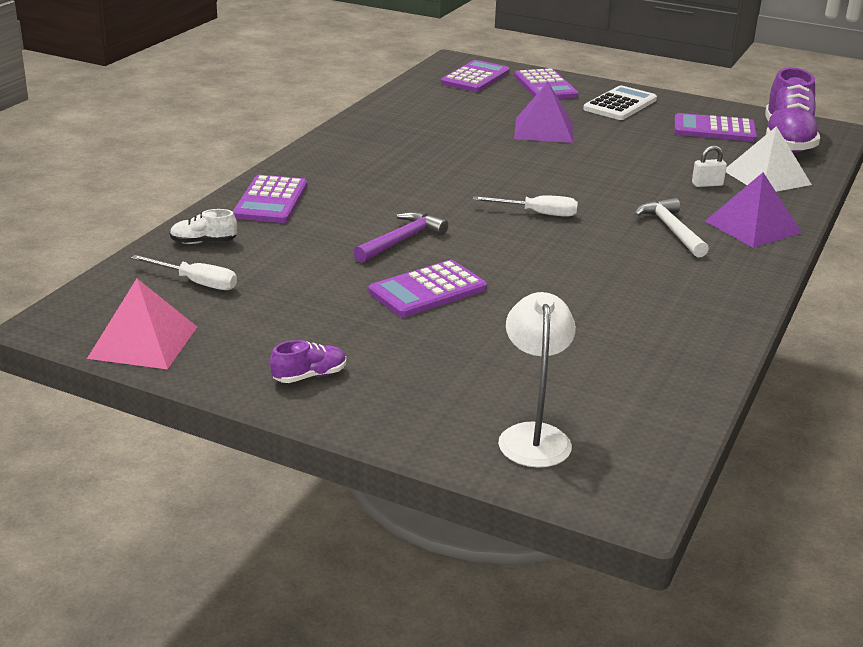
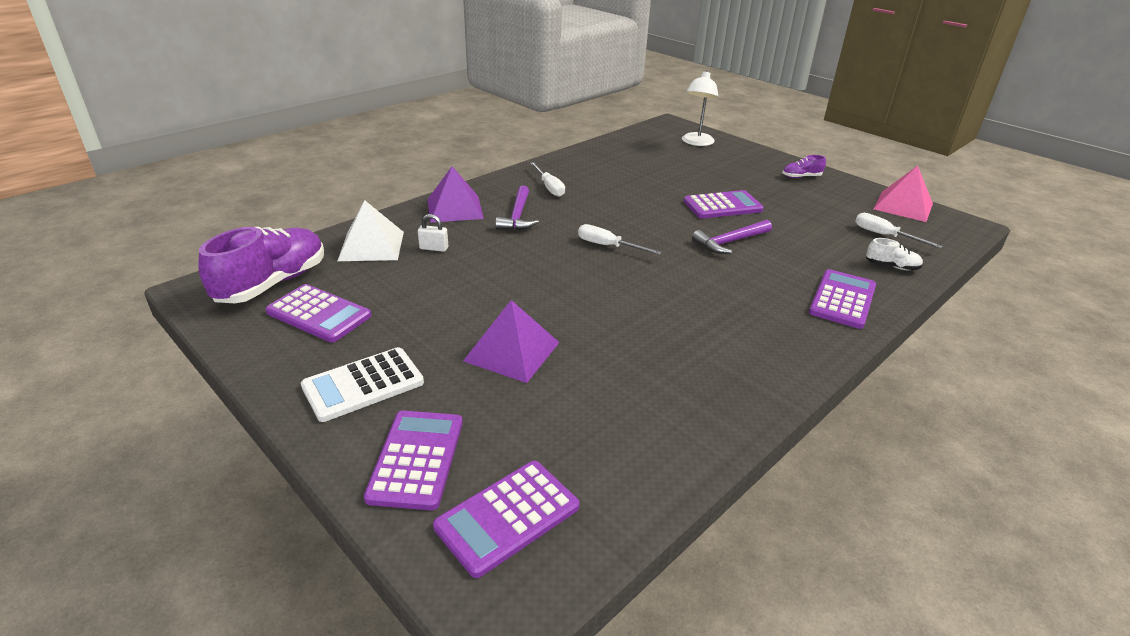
camera: 160 degrees left, 5 degrees up
(671, 230) = (517, 216): white hammer -> purple hammer
(683, 276) = (549, 187): none -> white screwdriver

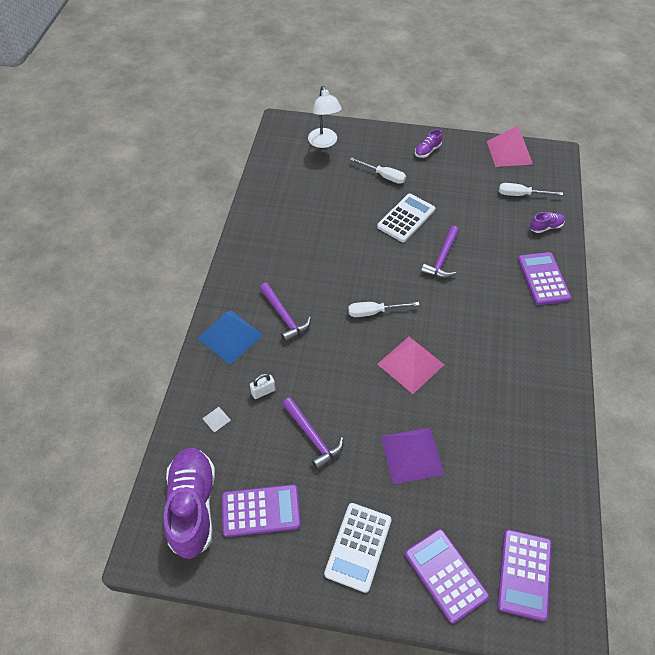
camera: 35 degrees left, 20 degrees up
(371, 246) = (216, 419): white pyramid -> white pyramid, size x0.41
(434, 293) = (312, 437): none -> purple hammer
(455, 208) = (230, 336): purple pyramid -> blue pyramid
(549, 187) = (272, 267): white screwdriver -> white screwdriver (384, 176)
(599, 292) = (410, 364): none -> pink pyramid
(722, 206) = (406, 218): purple calculator -> white calculator
(891, 266) = (545, 227): white shoe -> purple shoe

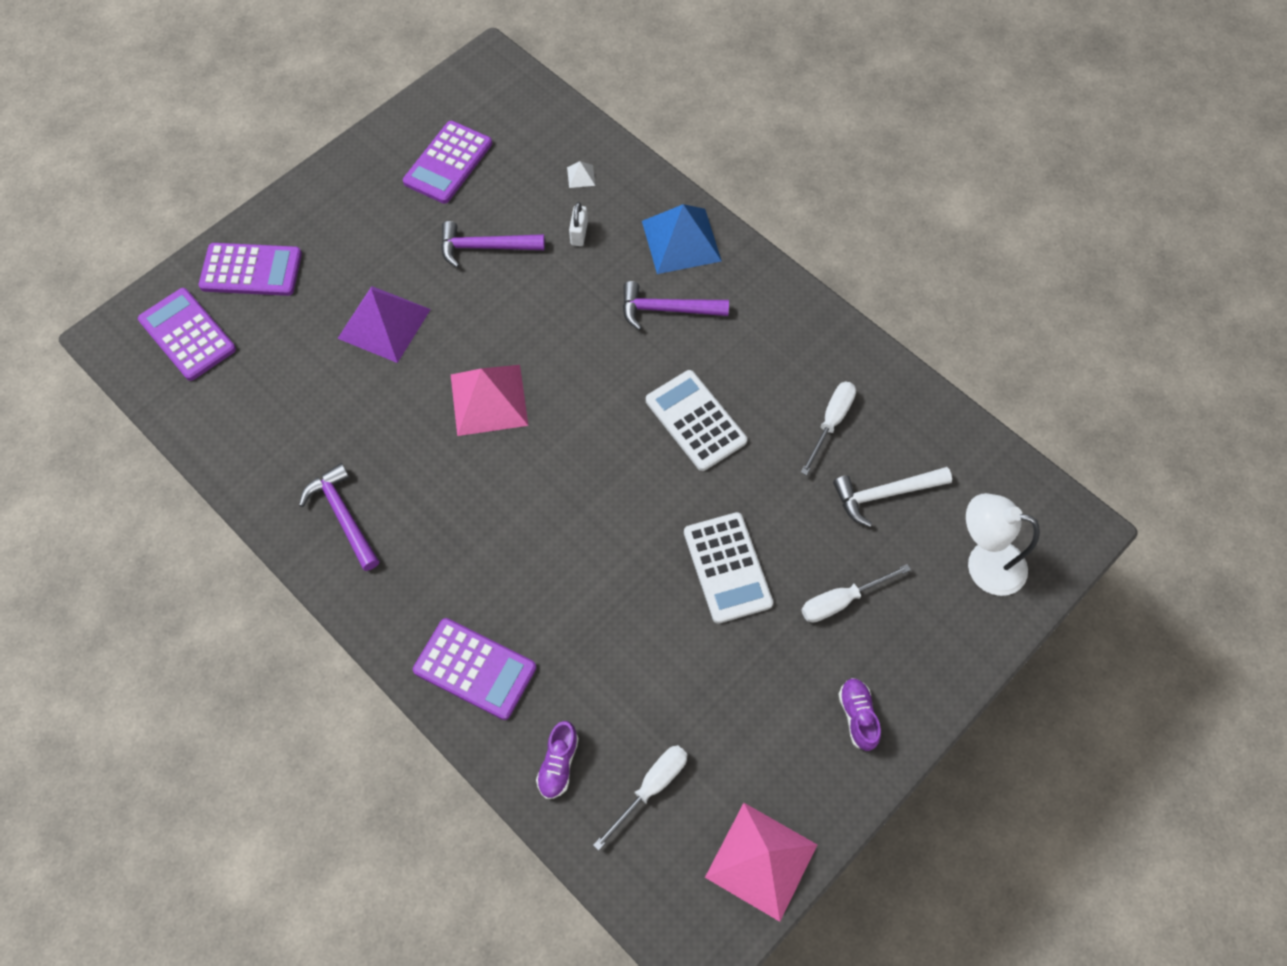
camera: 125 degrees right, 10 degrees up
(193, 506) = (501, 114): purple shoe -> none
(319, 184) = (885, 494): none -> white hammer
(358, 546) = (342, 218): white calculator -> white calculator (695, 421)
(374, 312) = (595, 411): white screwdriver -> white screwdriver (831, 422)
(442, 258) = (615, 560): purple hammer -> purple hammer (343, 516)

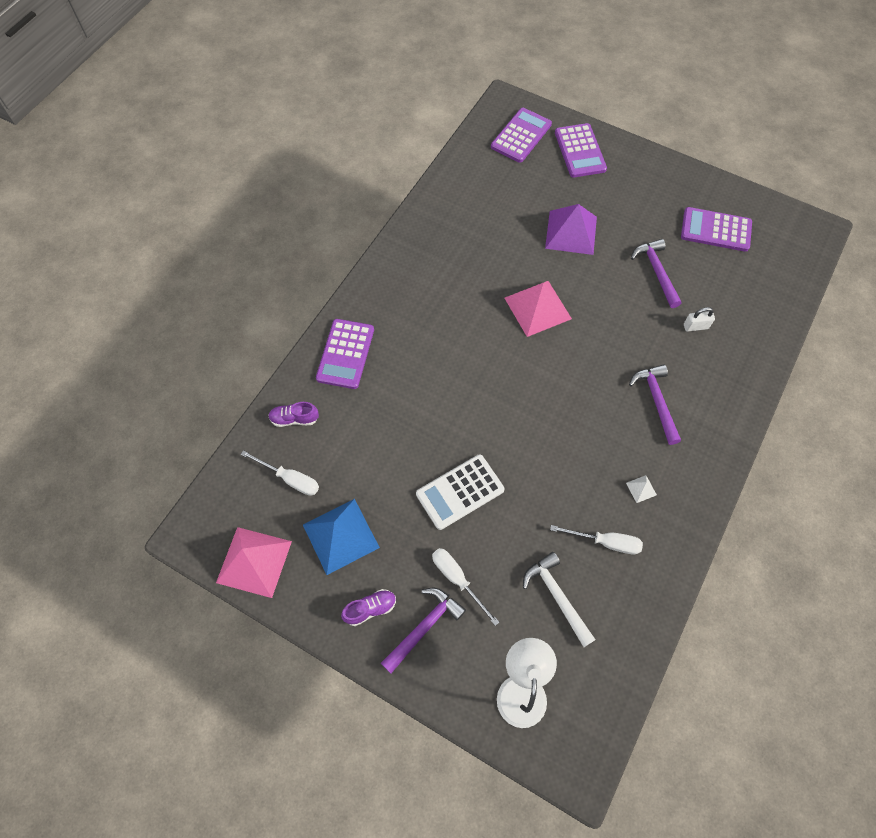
camera: 75 degrees right, 0 degrees up
(343, 516) = (427, 253): purple hammer -> purple hammer (424, 627)
(581, 176) = (747, 314): white pyramid -> white pyramid (641, 489)
(681, 240) = (722, 396): blue pyramid -> blue pyramid (340, 536)
(695, 421) = (570, 443): white calculator -> none

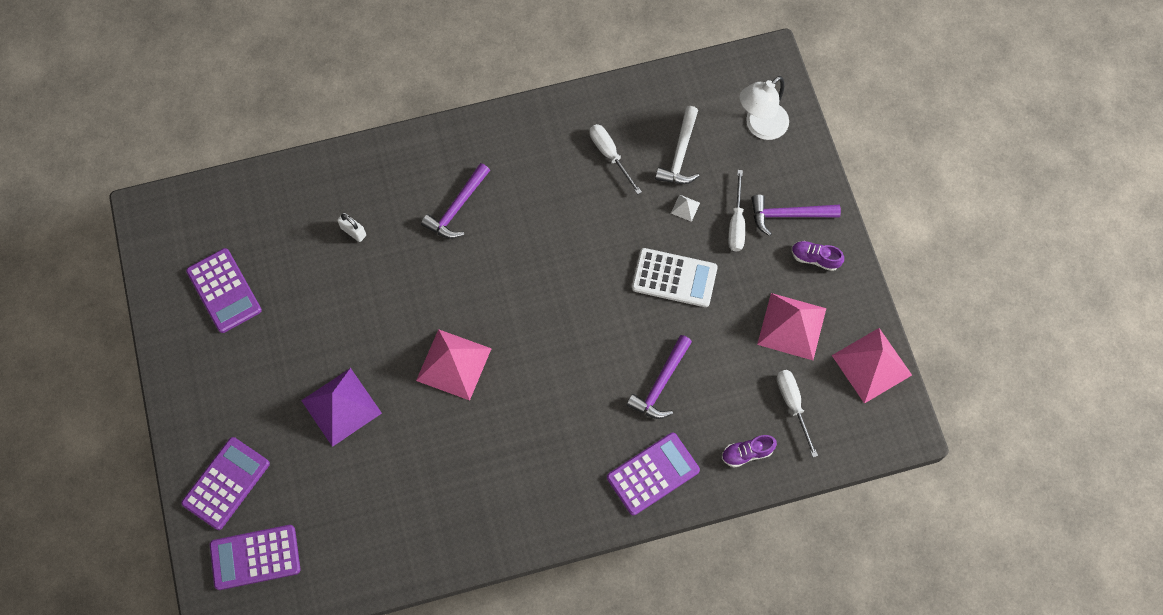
camera: 135 degrees left, 5 degrees up
(294, 419) = (747, 453): purple shoe -> purple shoe turned 120 degrees clockwise
(340, 536) = (791, 326): blue pyramid -> pink pyramid
(641, 489) = (544, 163): white pyramid -> white pyramid (685, 207)
(656, 272) = (321, 302): purple hammer -> purple hammer (661, 383)

